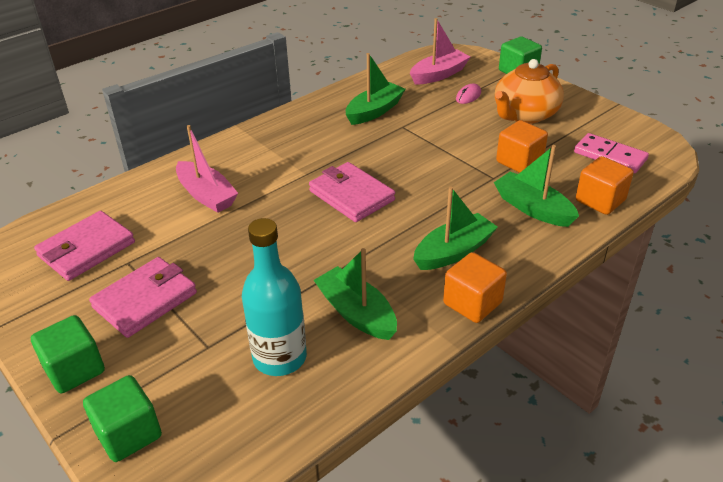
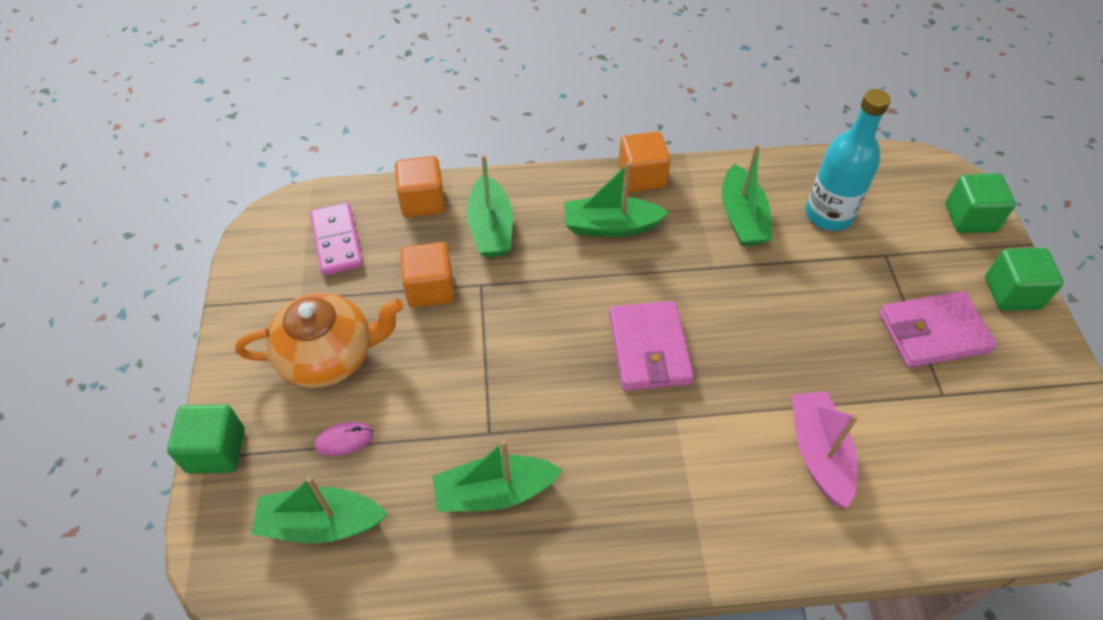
camera: 145 degrees left, 15 degrees up
(86, 249) = (991, 443): pink wallet -> none
(439, 75) = (321, 523): pink boat -> green boat

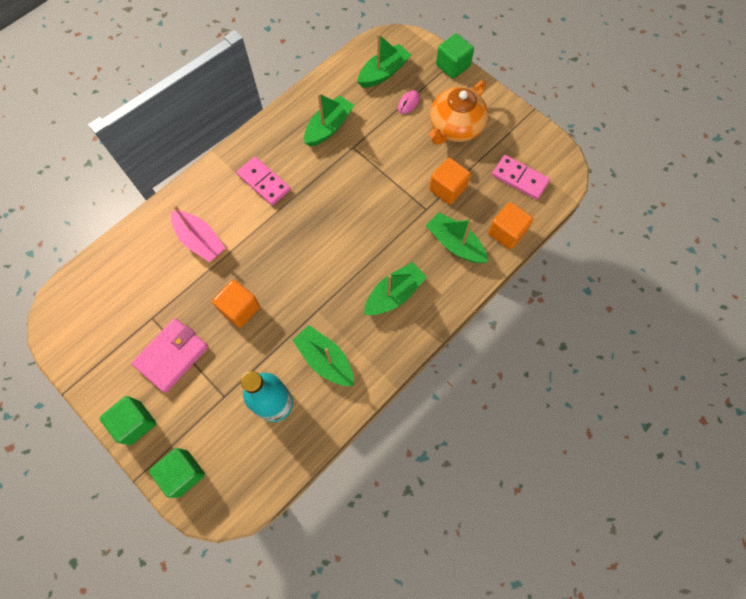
camera: 140 degrees right, 15 degrees up
(641, 176) = (406, 345): orange cube -> orange cube (240, 309)
(649, 349) = (315, 236): pink wallet -> none
(664, 475) = (264, 182): none -> pink domino

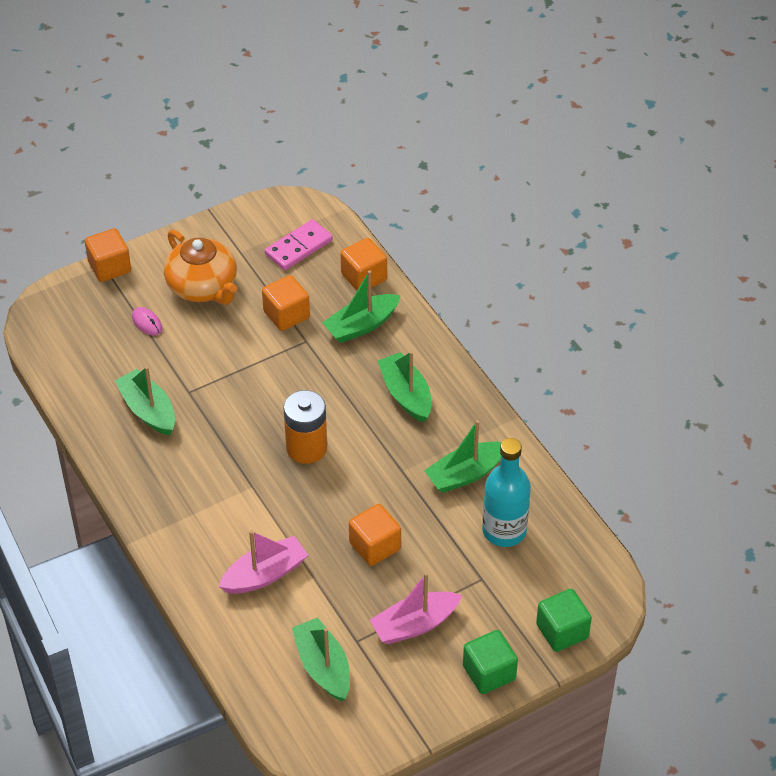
camera: 75 degrees left, 20 degrees down
(172, 356) = (414, 625): pink wallet -> pink boat
(264, 182) = (204, 493): pink domino -> none
(321, 237) = (306, 448): none -> orange battery
(383, 73) = (87, 337): green boat -> green boat (323, 667)
(452, 66) = (110, 267): green cube -> orange cube

